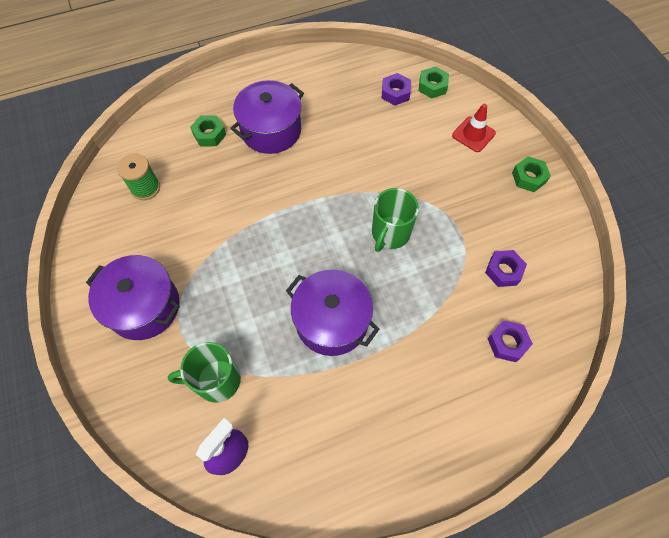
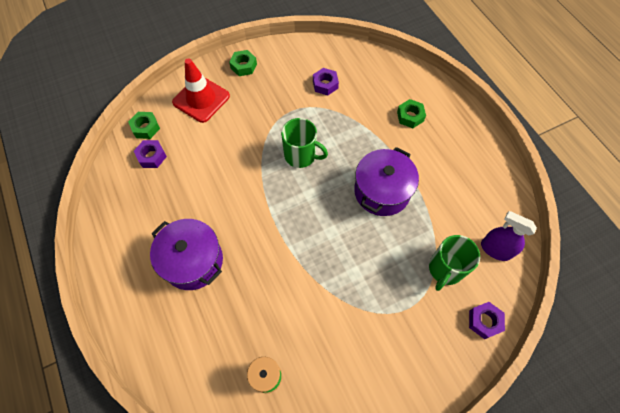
camera: 95 degrees left, 0 degrees up
(144, 307) = (394, 345): purple pot -> none
(209, 134) = (197, 322): green nut -> green nut (410, 116)
(217, 380) = (445, 269): green mug -> green mug turned 45 degrees clockwise
(473, 134) = (201, 99): red traffic cone -> red traffic cone, size x1.56
(507, 343) = (379, 85): purple nut -> purple nut (484, 321)

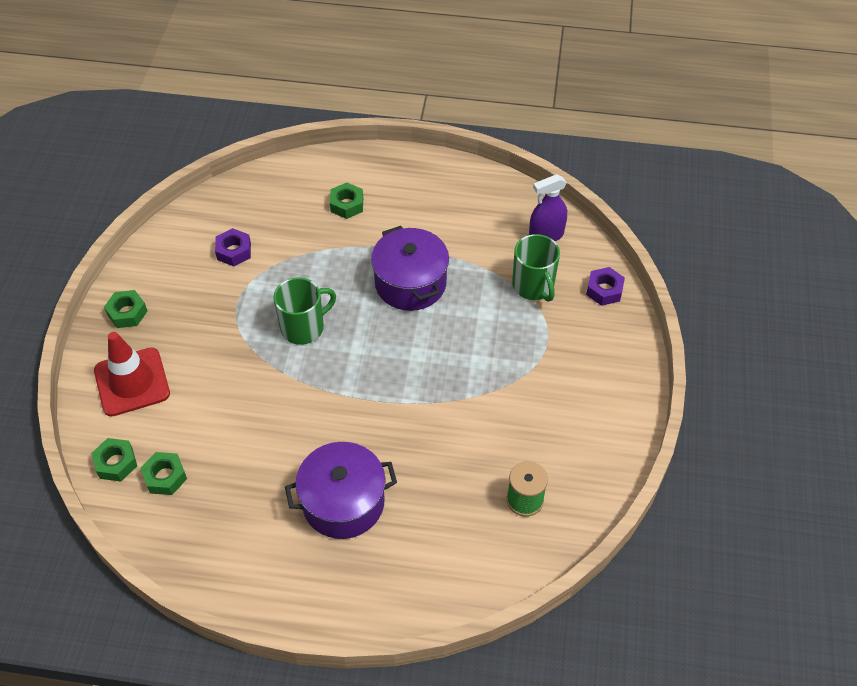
camera: 55 degrees left, 10 degrees down
(152, 156) = (165, 477): purple nut -> green nut

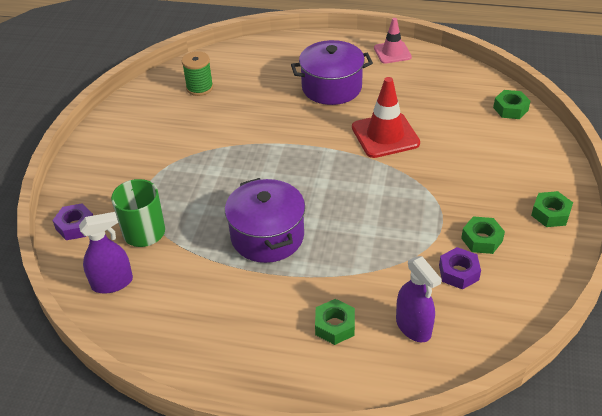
camera: 175 degrees left, 10 degrees down
(132, 382) = (521, 159): red traffic cone -> red traffic cone (385, 135)
(165, 477) = (468, 101): green nut -> green nut (481, 239)
(250, 582) = (392, 52): none -> pink traffic cone
(282, 205) = (413, 327): none -> purple spray bottle
(303, 327) = (373, 198): green mug -> none

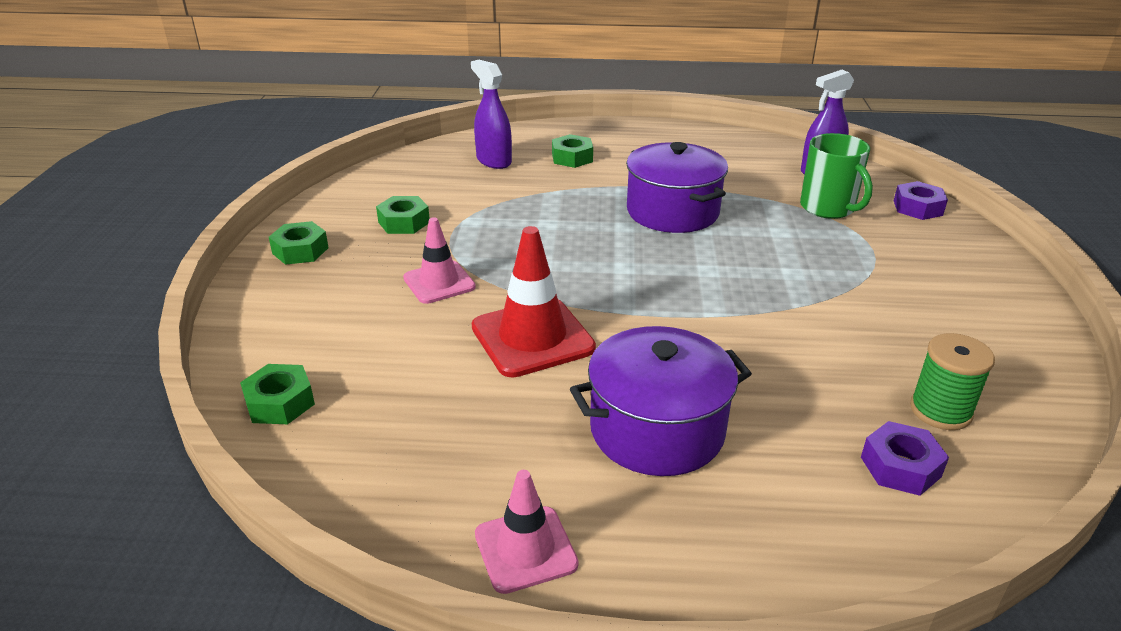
camera: 170 degrees right, 10 degrees down
(444, 177) = (439, 282): none -> pink traffic cone
(458, 272) = (439, 196): purple nut -> purple nut (900, 467)

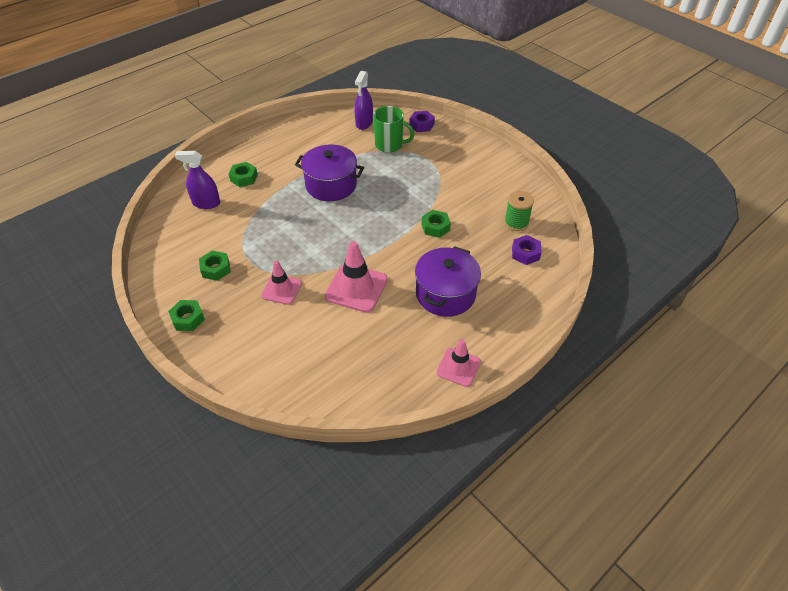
camera: 45 degrees left, 15 degrees up
(280, 402) = (300, 389): green nut -> green nut (435, 227)
(532, 337) = (356, 288): red traffic cone -> pink traffic cone

